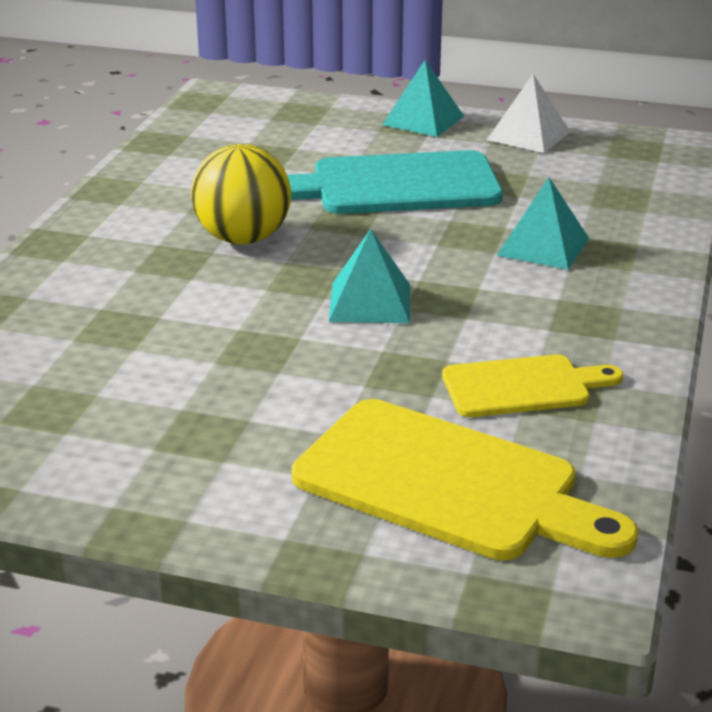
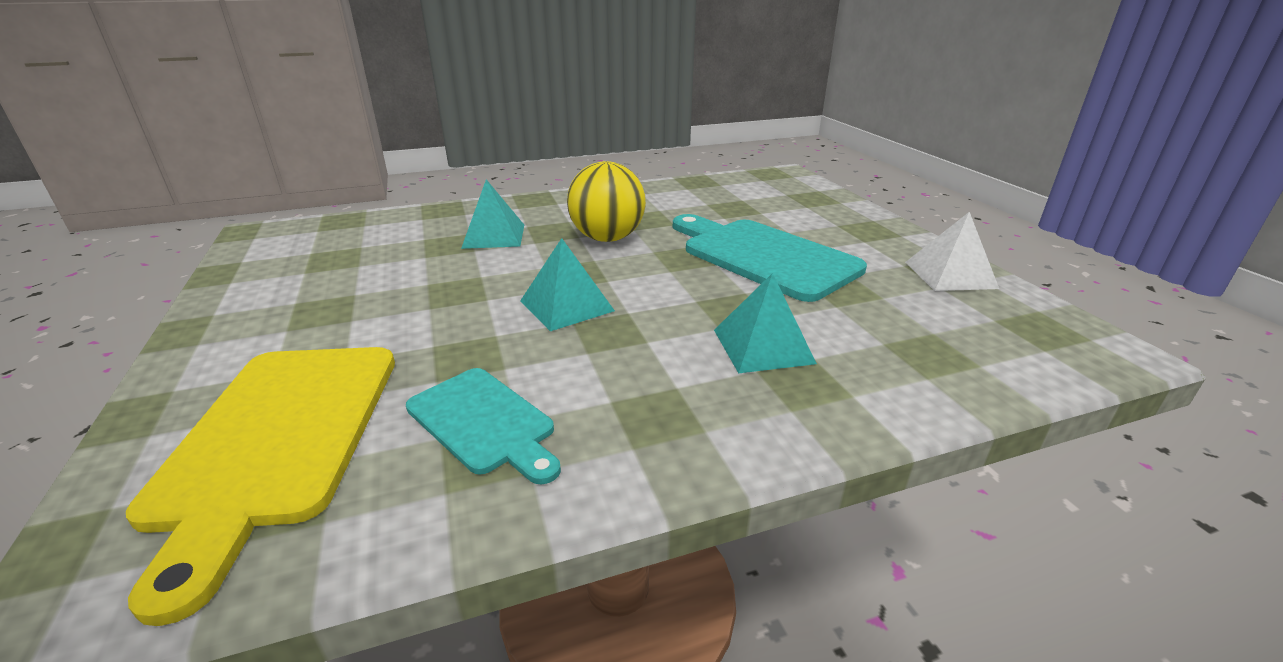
camera: 55 degrees right, 0 degrees up
(423, 120) = (884, 232): turquoise pyramid -> turquoise pyramid (494, 236)
(523, 387) = (484, 423): yellow cutting board -> turquoise cutting board

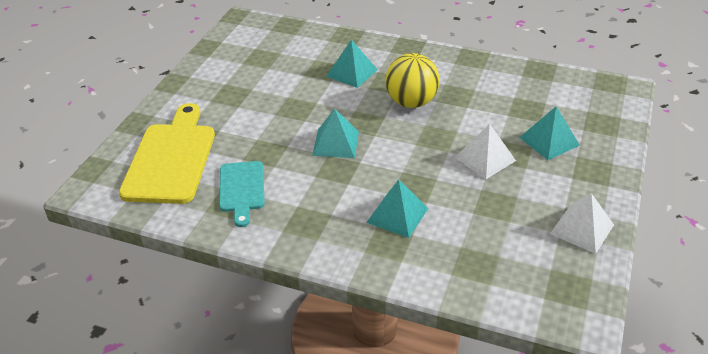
camera: 40 degrees right, 10 degrees up
(277, 439) = (171, 159): yellow cutting board -> yellow cutting board turned 150 degrees clockwise
(763, 256) = (485, 159): turquoise cutting board -> white pyramid
(795, 223) = (549, 141): none -> turquoise pyramid

